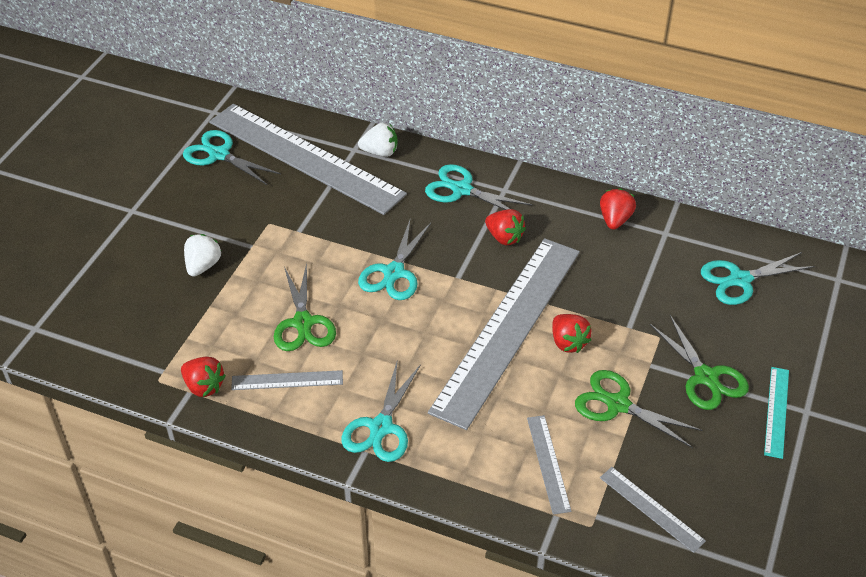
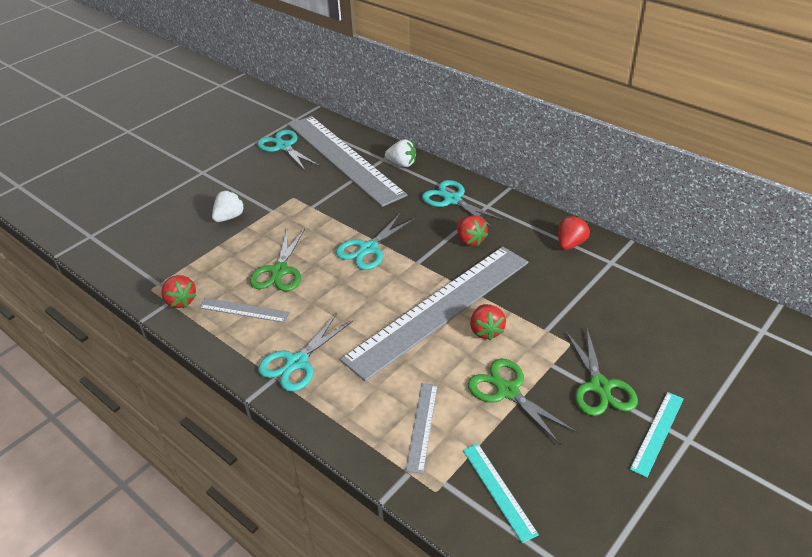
camera: 20 degrees right, 5 degrees down
(651, 509) = (498, 490): grey ruler -> turquoise ruler
(740, 280) = (665, 312): turquoise scissors -> none

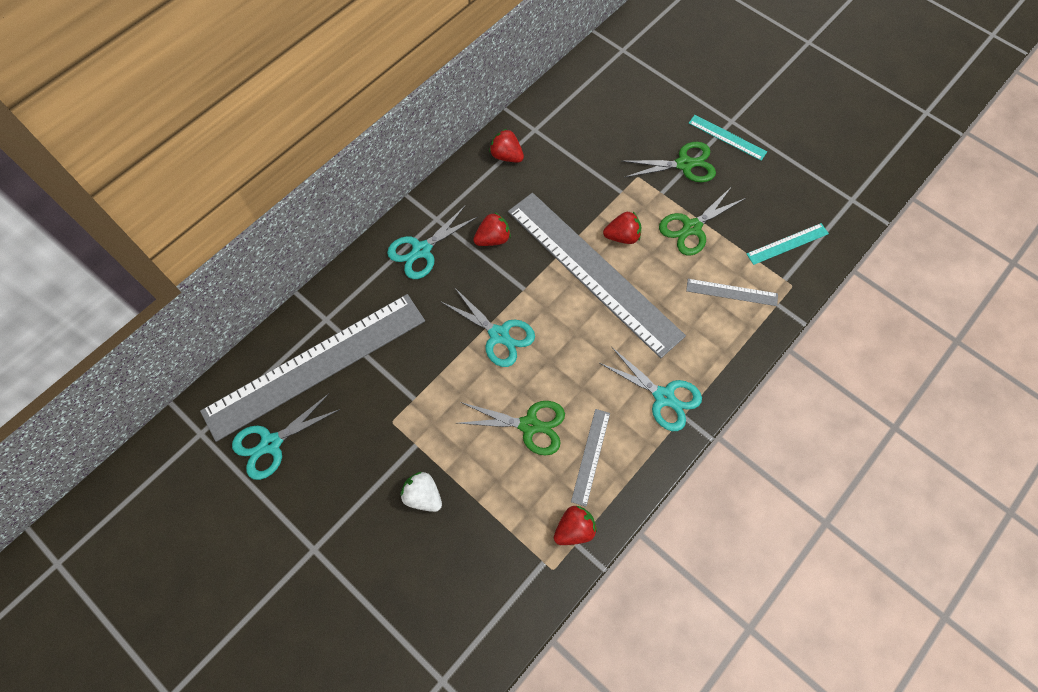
camera: 90 degrees left, 25 degrees up
(402, 164) = (341, 299): white strawberry -> none

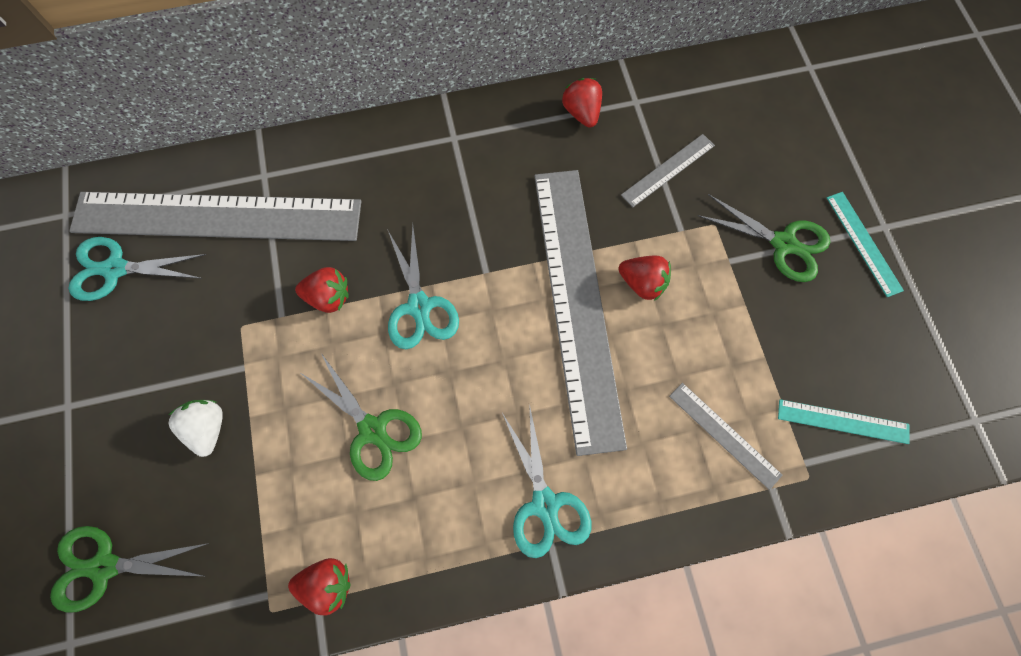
camera: 35 degrees right, 5 degrees up
(422, 250) = (412, 162): turquoise scissors -> none
(493, 239) = (495, 196): red strawberry -> red strawberry (328, 297)
(590, 456) = (410, 513): grey ruler -> grey ruler (668, 170)
(692, 228) = (734, 325): green scissors -> green scissors (105, 566)

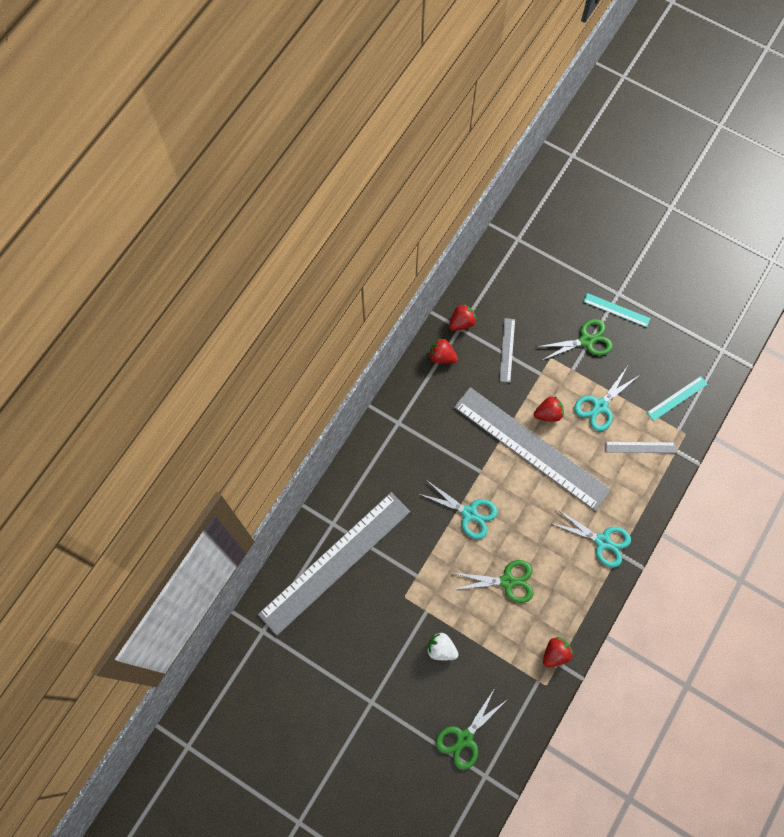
camera: 45 degrees left, 0 degrees up
(116, 269) = (318, 629): turquoise scissors -> turquoise scissors (600, 406)
(328, 297) = (427, 547): red strawberry -> red strawberry (462, 322)

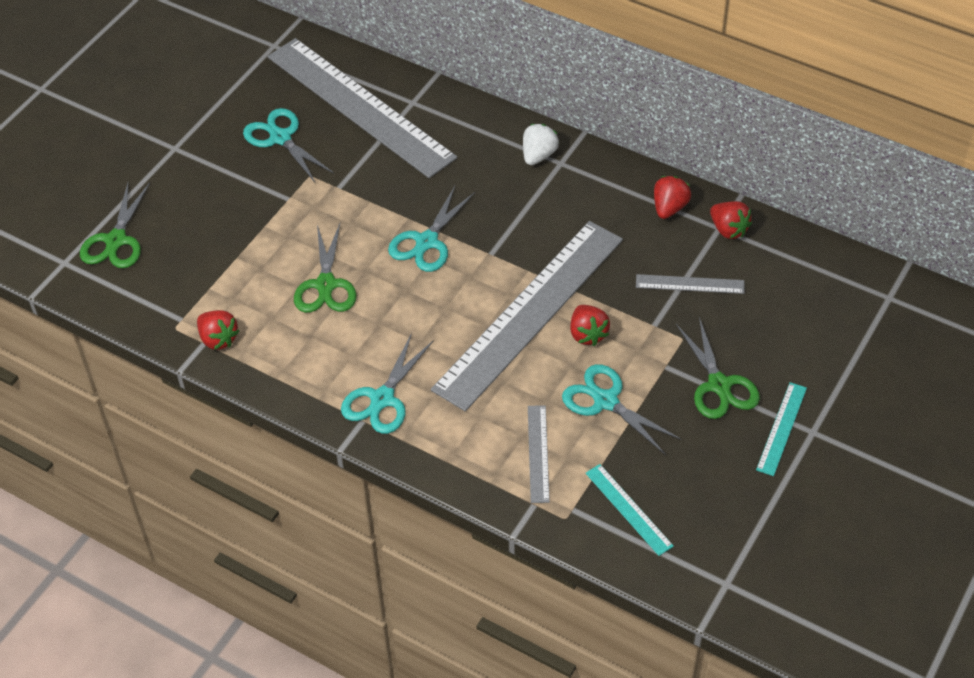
camera: 90 degrees right, 20 degrees down
(365, 620) = (280, 138): none -> turquoise scissors
(441, 649) = (236, 215): white strawberry -> white strawberry (538, 155)
(464, 738) = (116, 240): green scissors -> green scissors turned 120 degrees counterclockwise

